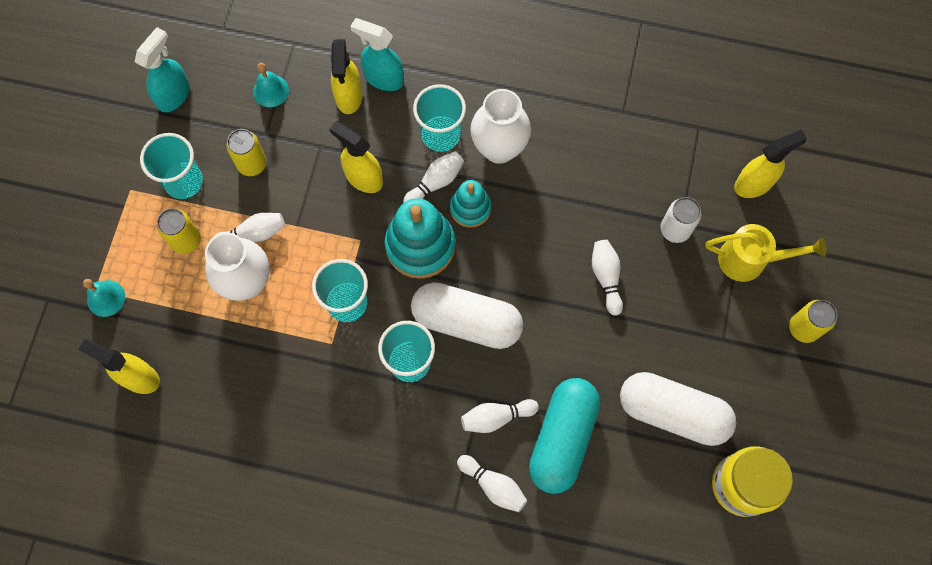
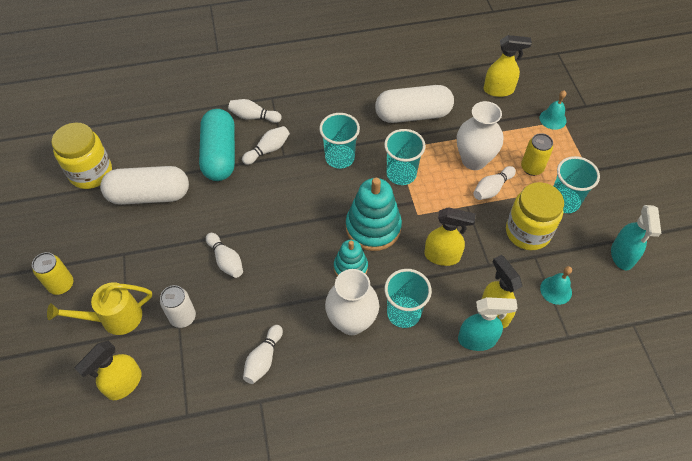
camera: 155 degrees right, 15 degrees down
(252, 164) = (527, 232): yellow can -> yellow jar
(435, 183) = (387, 274): white bowling pin -> white bowling pin (263, 359)
(466, 321) = (314, 194): white capsule -> white capsule (413, 114)

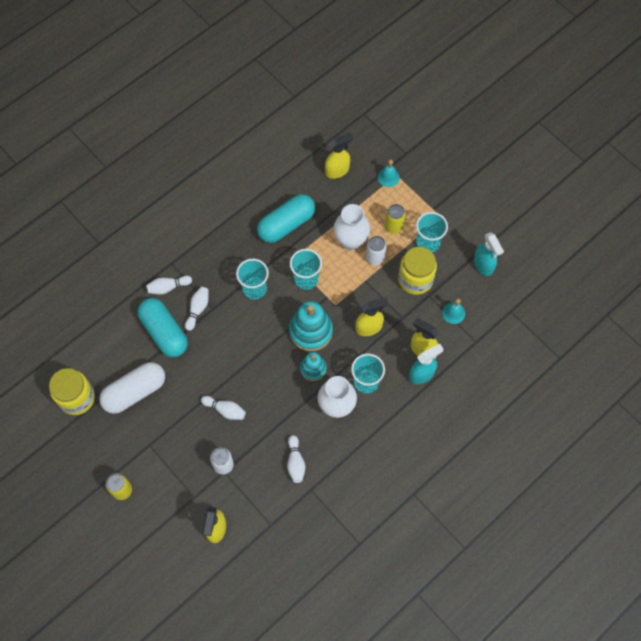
camera: 30 degrees left, 10 degrees up
(114, 318) = (177, 492): yellow watering can -> none
(413, 114) = (286, 224): white capsule -> turquoise capsule
(492, 189) = (375, 258): white bowling pin -> white can

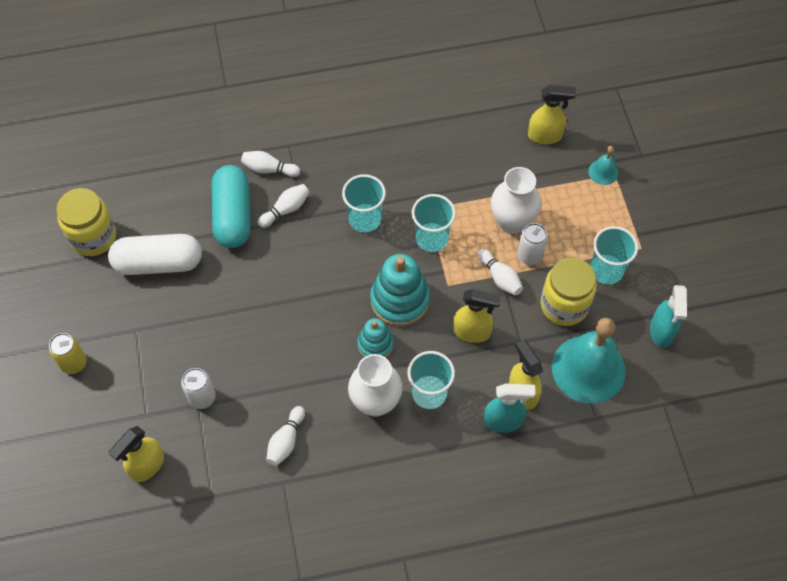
camera: 30 degrees right, 5 degrees down
(225, 410) = (244, 336): white bowling pin -> white bowling pin (499, 277)
(286, 224) = (447, 166): turquoise capsule -> none
(393, 227) = (574, 231): yellow can -> none
(453, 313) = (588, 369): turquoise bell -> turquoise bell, size x2.25

